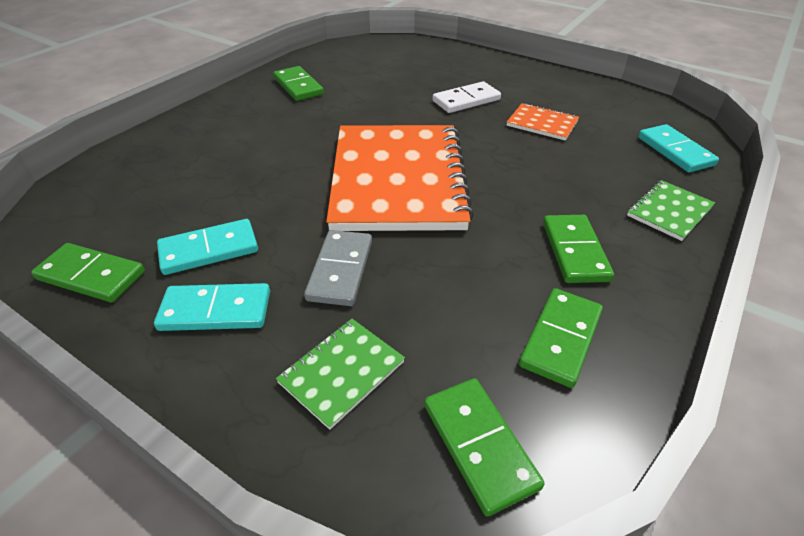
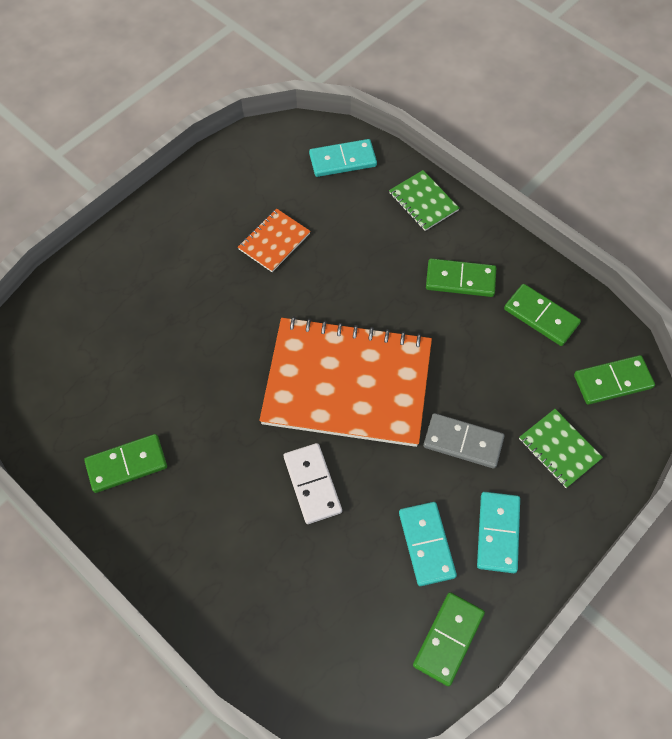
camera: 80 degrees left, 20 degrees up
(466, 100) = (210, 294): white domino -> white domino (312, 484)

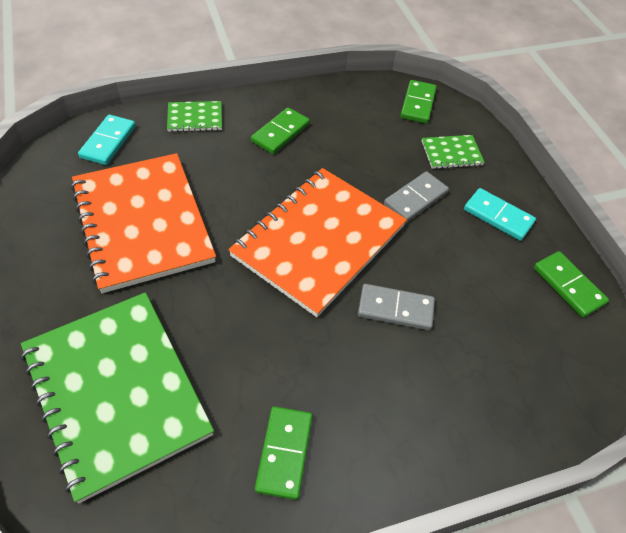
camera: 65 degrees left, 10 degrees down
(114, 324) = (116, 391): none -> green notebook
(274, 241) = (143, 222): orange notebook -> orange notebook, size x2.38
(312, 484) = (395, 309): white domino -> grey domino
(426, 544) = (487, 261): turquoise domino -> none
(541, 316) = (344, 110): green domino -> none

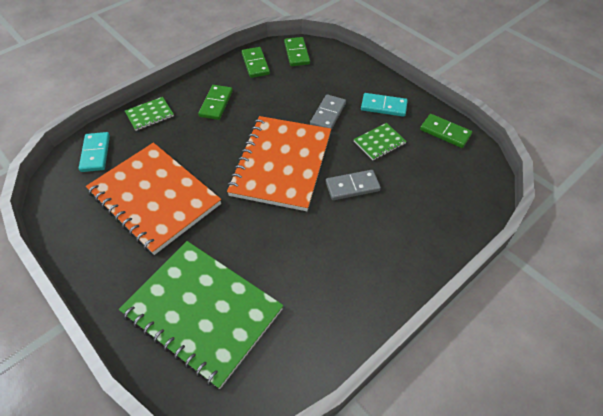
camera: 20 degrees left, 0 degrees up
(284, 453) = (332, 300): green domino -> green domino (255, 64)
(451, 153) = (335, 77): green notebook -> green notebook (379, 142)

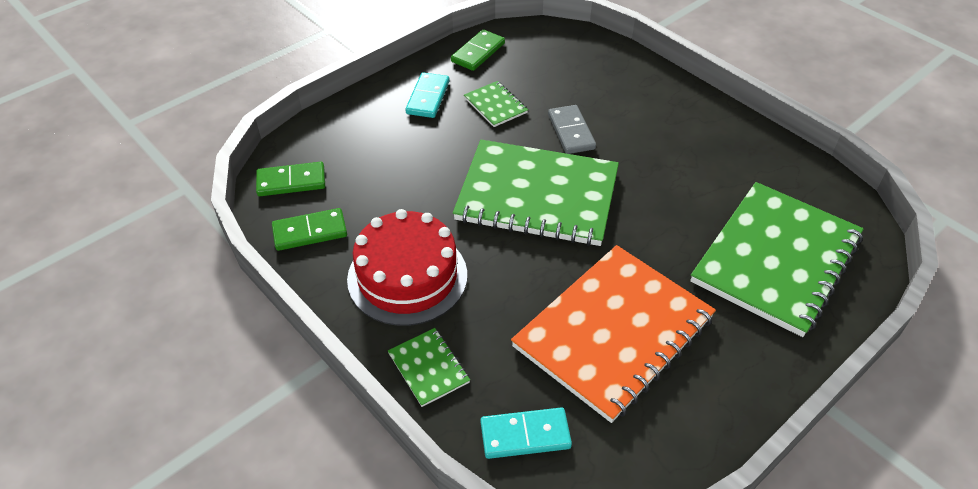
camera: 90 degrees left, 5 degrees down
(216, 104) = (407, 276): green domino -> red cake
(281, 164) = (537, 195): orange notebook -> green notebook
(328, 114) = (440, 149): grey domino -> none

